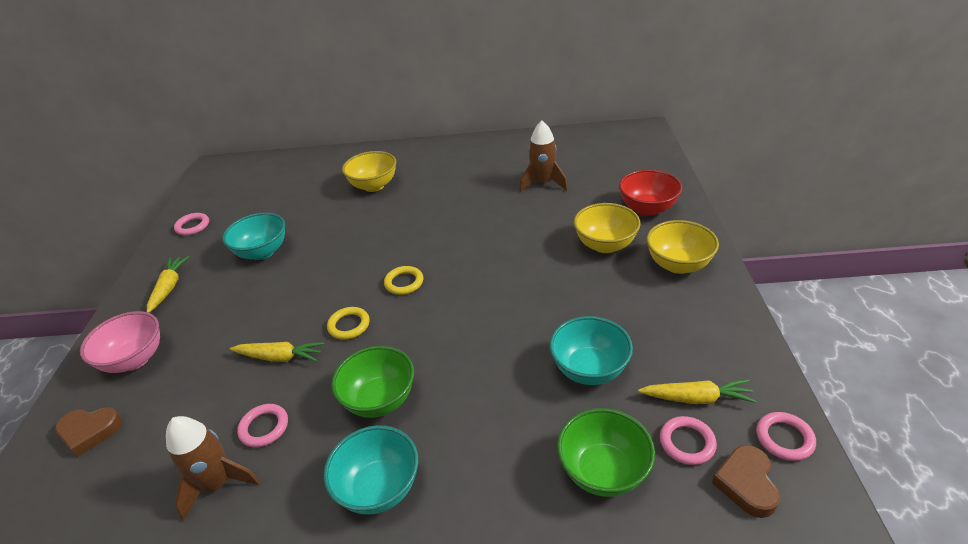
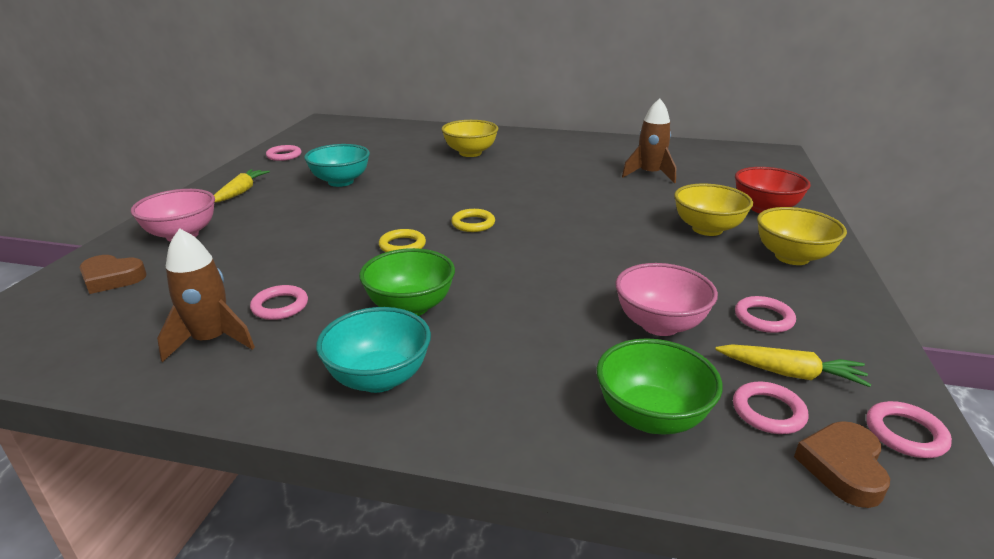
camera: 10 degrees right, 10 degrees down
(279, 357) = (321, 257): yellow carrot -> none
(589, 369) = (659, 324): turquoise bowl -> pink bowl
(667, 342) = (763, 318): none -> pink ring

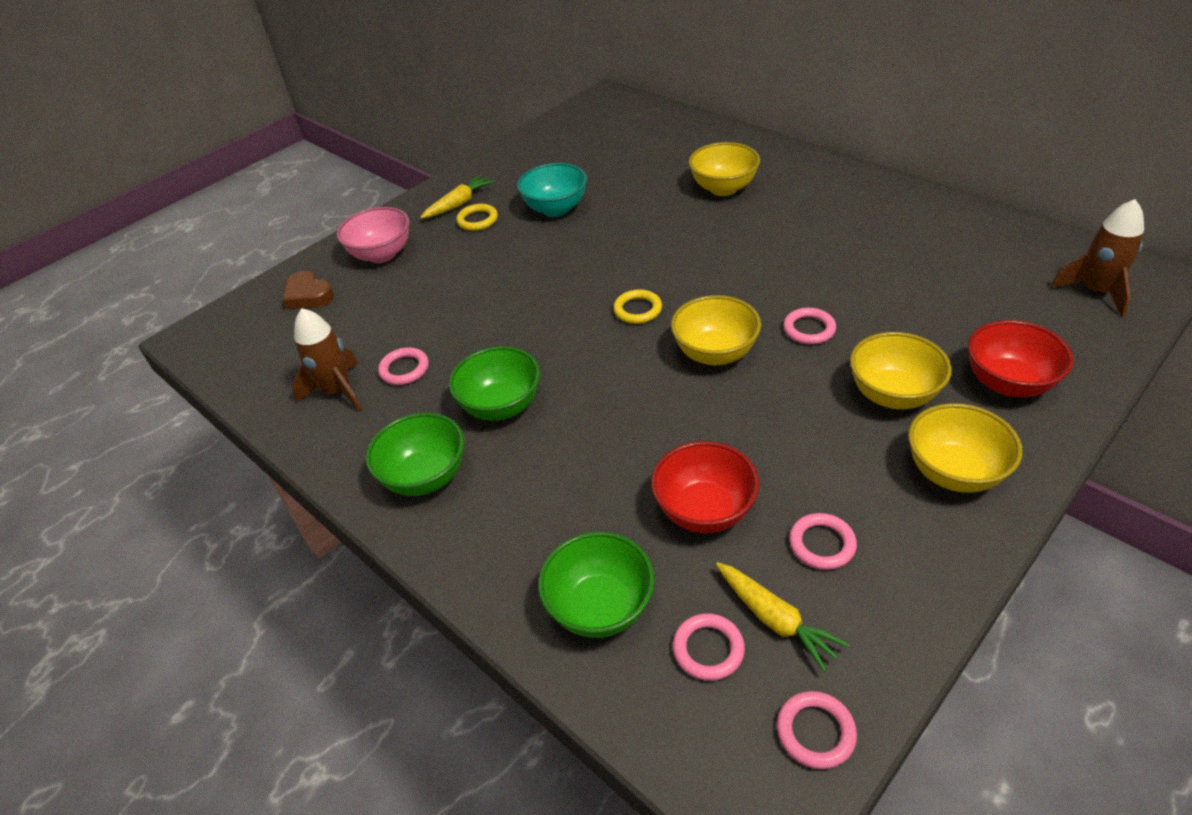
camera: 35 degrees right, 15 degrees up
(284, 155) = (529, 152): pink ring -> pink ring (809, 329)
(379, 378) = (425, 477): turquoise bowl -> green bowl
(402, 245) = (549, 322): yellow ring -> yellow ring (477, 220)
(561, 235) = (715, 353): none -> yellow bowl
(649, 174) = (912, 279): brown rocket -> brown rocket (1095, 292)
(659, 324) = (704, 510): pink bowl -> red bowl
(843, 467) = (715, 732): brown heart -> none

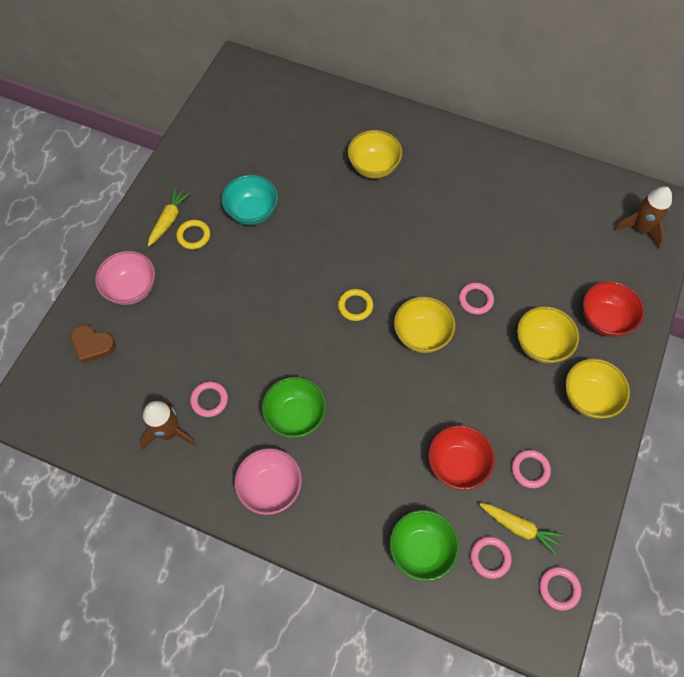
camera: 25 degrees left, 20 degrees up
(425, 477) = (270, 488): green bowl -> pink bowl

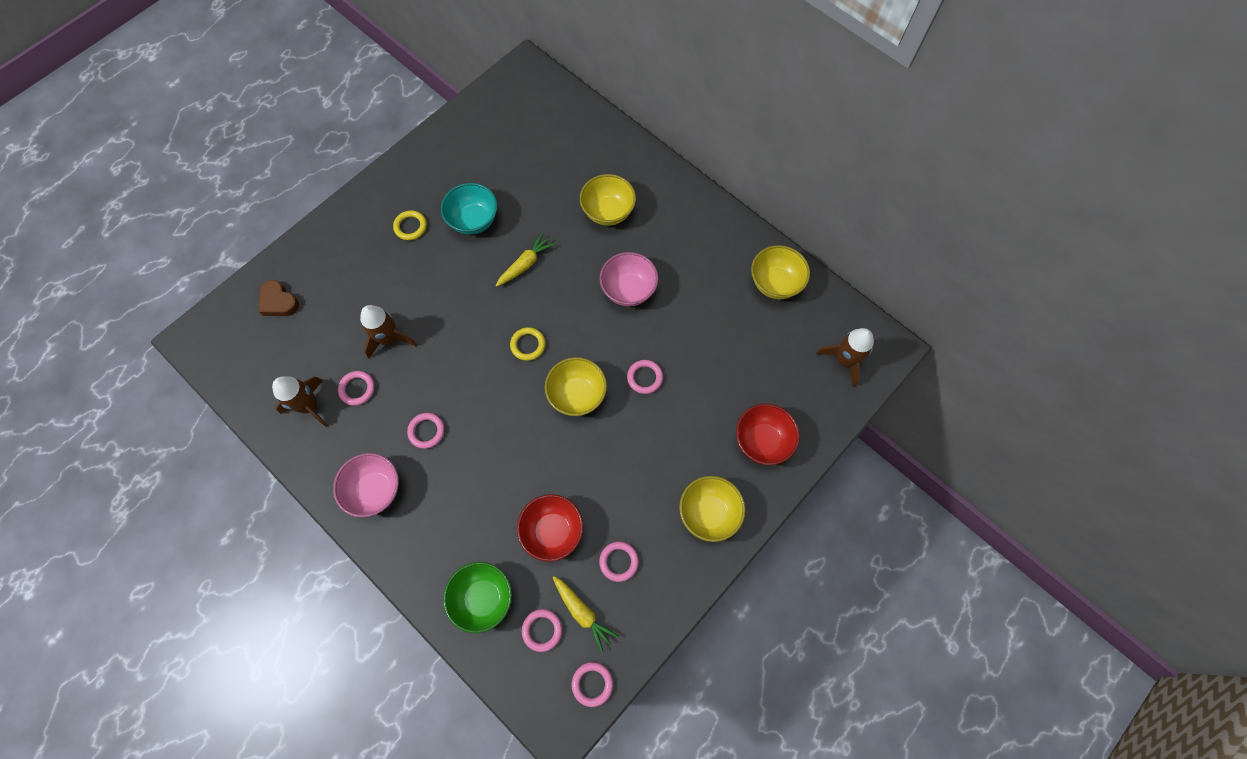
camera: 20 degrees right, 5 degrees up
(132, 289) = (334, 260): pink bowl -> pink bowl (628, 290)
(169, 220) = (395, 204): yellow carrot -> yellow carrot (525, 264)
(220, 344) = (390, 339): none -> brown rocket
(295, 416) = (426, 431): green bowl -> pink ring
(541, 345) = (687, 444): yellow bowl -> yellow bowl (775, 283)

